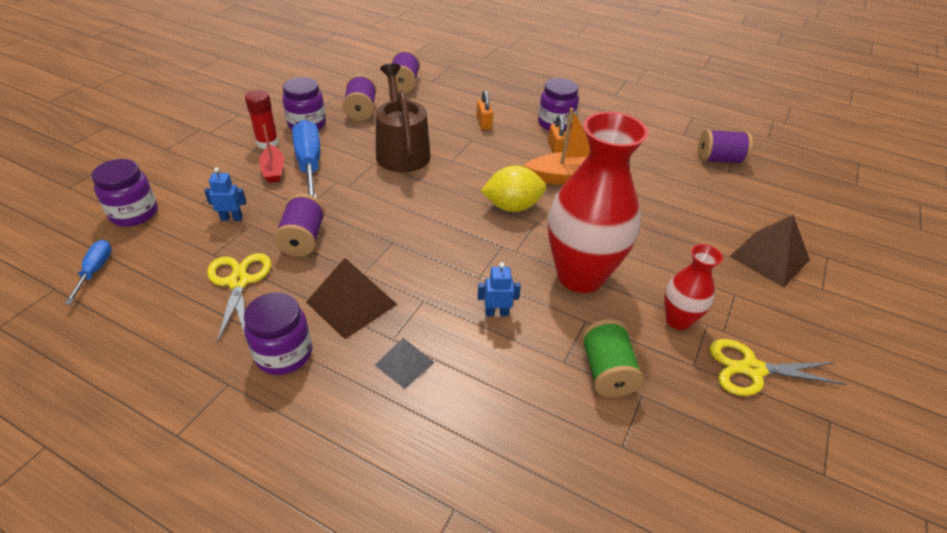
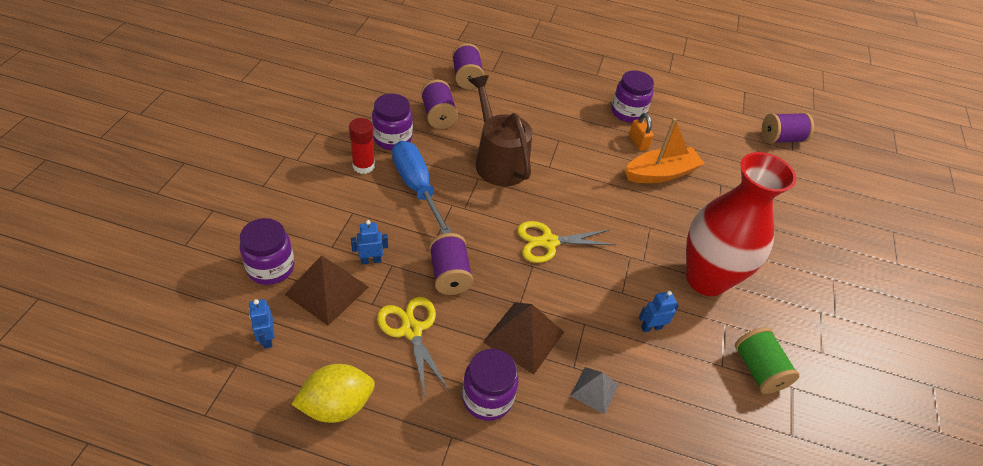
camera: 15 degrees left, 5 degrees up
(95, 270) = (267, 338): blue screwdriver -> blue robot
(273, 170) = (385, 198): red boat -> none
(484, 123) = (562, 119): orange padlock -> none
(512, 206) = (623, 213): yellow lemon -> yellow lemon (337, 405)
(678, 320) = (797, 311): red vase -> none
(752, 369) = (866, 349): yellow scissors -> yellow scissors (548, 242)
(769, 258) = (850, 238): brown pyramid -> brown pyramid (327, 290)

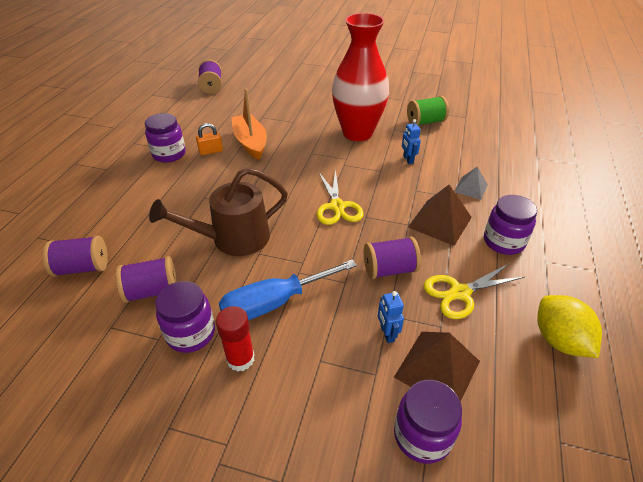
camera: 85 degrees left, 5 degrees down
(267, 338) = (517, 417): blue robot -> none

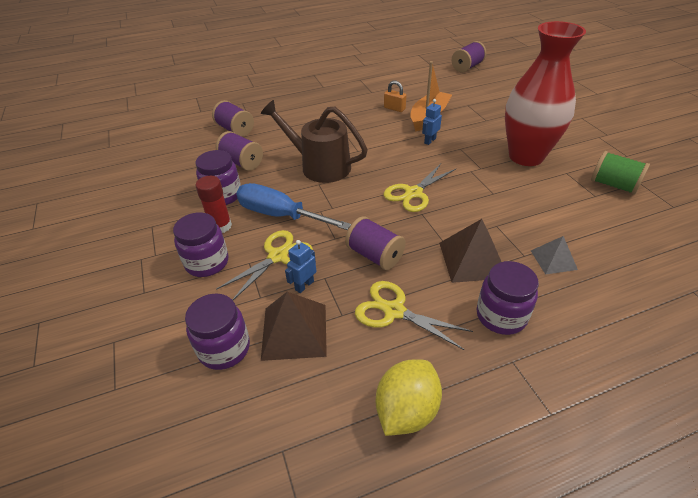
camera: 55 degrees right, 0 degrees up
(169, 154) = (368, 96): purple jar -> purple jar (207, 262)
(332, 333) = (278, 256): none -> yellow scissors
(408, 160) = (534, 201): blue robot -> blue robot (429, 141)

